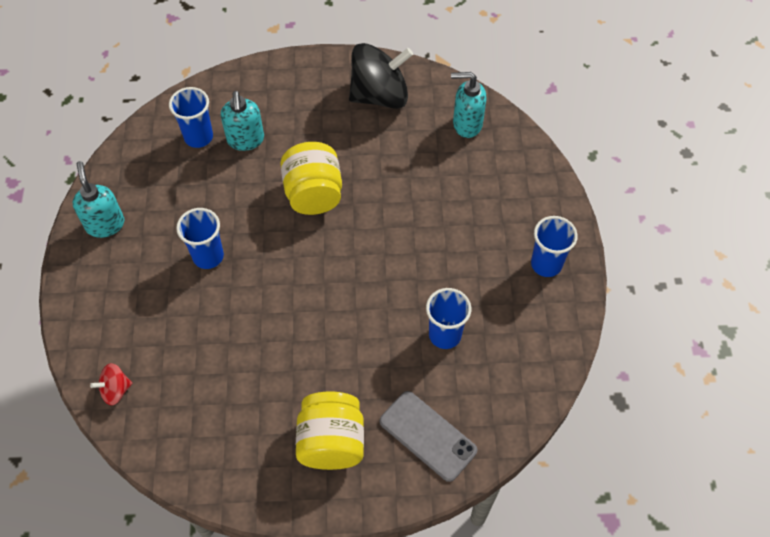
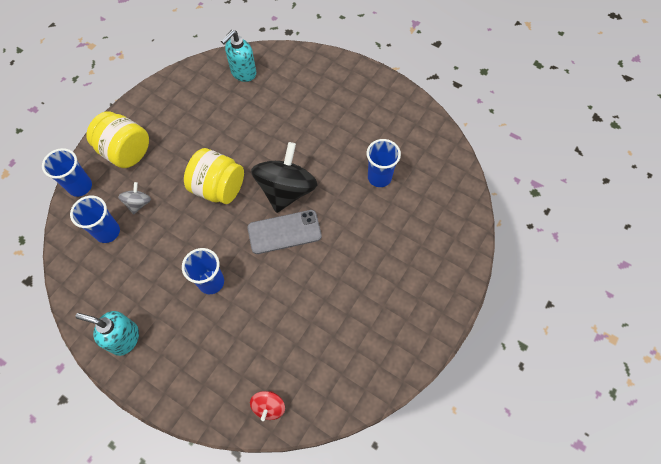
camera: 55 degrees left, 5 degrees up
(245, 140) = (138, 203): turquoise soap dispenser -> grey spinning top
(331, 442) = (406, 286): yellow jar -> yellow jar (126, 151)
(380, 95) = (178, 104): black spinning top -> black spinning top (286, 190)
(428, 436) = (439, 228): grey phone -> grey phone (284, 232)
(546, 264) = (373, 96): blue cup -> blue cup (80, 186)

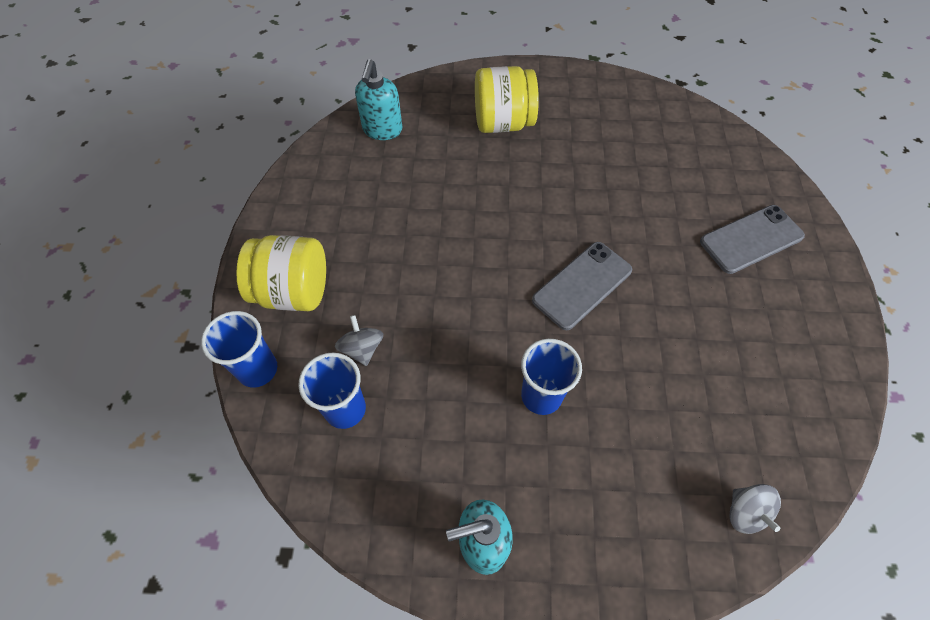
camera: 30 degrees left, 5 degrees down
(218, 188) = (457, 275): yellow jar -> yellow jar (503, 123)
(269, 406) = (745, 512): red spinning top -> grey spinning top
(286, 190) = (544, 236): black spinning top -> none
(379, 177) = (638, 171): blue cup -> none
(413, 259) = (751, 239): none -> grey phone

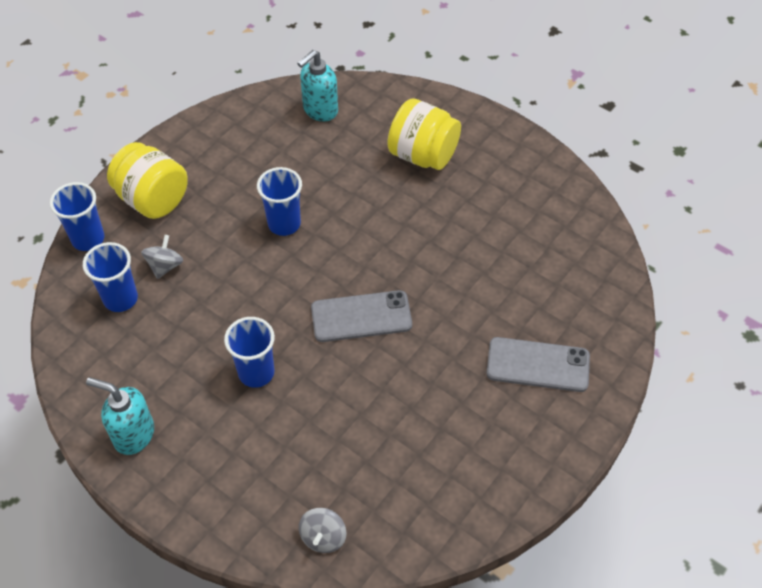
camera: 35 degrees right, 5 degrees down
(440, 243) = (284, 224): none -> blue cup

